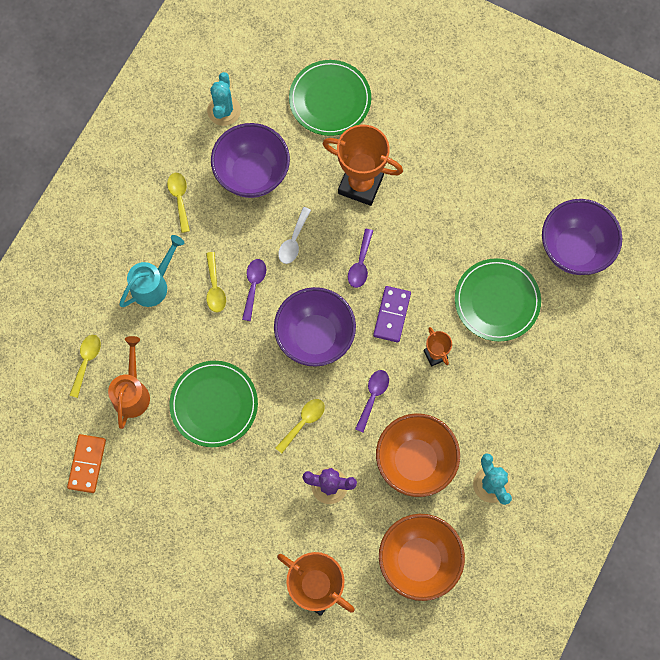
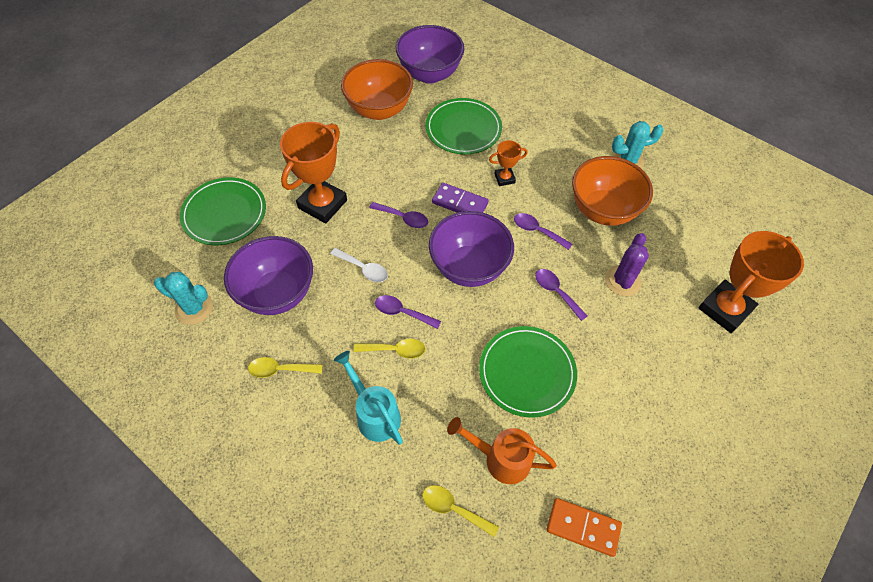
camera: 80 degrees left, 15 degrees down
(303, 422) = (556, 292): yellow spoon -> purple spoon
(418, 560) = (695, 223): orange bowl -> orange bowl (379, 110)

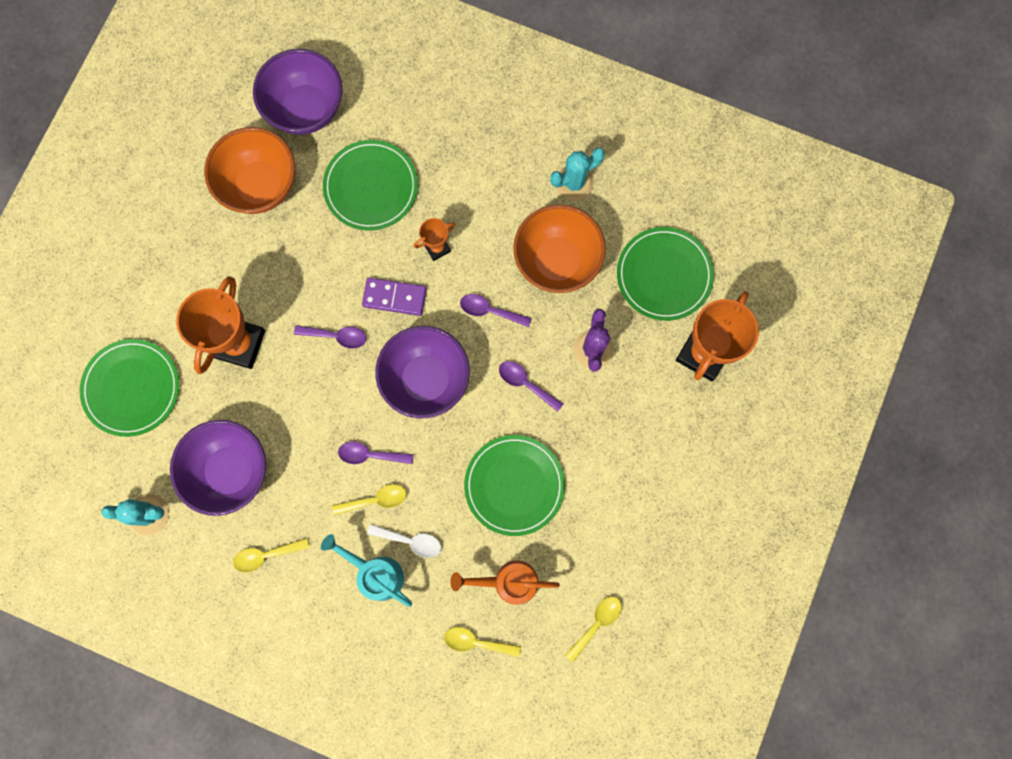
camera: 15 degrees left, 20 degrees up
(363, 269) = (313, 414): white spoon -> white spoon (410, 541)
(583, 527) = (596, 623): orange domino -> yellow spoon
(695, 241) = (664, 275): none -> green plate

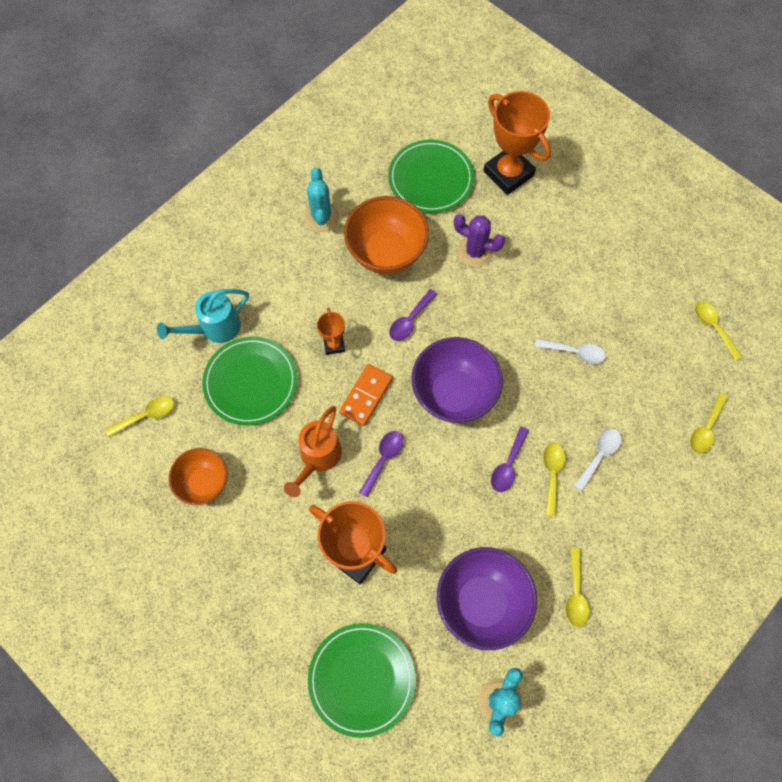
camera: 70 degrees left, 10 degrees down
(260, 186) = (204, 483): orange bowl -> orange bowl, size x0.63
(306, 109) = (146, 415): purple bowl -> yellow spoon
(376, 573) = (621, 496): turquoise watering can -> turquoise watering can (215, 328)
(394, 297) = (366, 396): purple domino -> orange domino
(508, 582) = (659, 385): orange watering can -> orange watering can (318, 457)
(514, 485) = (574, 352): green plate -> white spoon
(525, 383) = (486, 313): purple spoon -> none

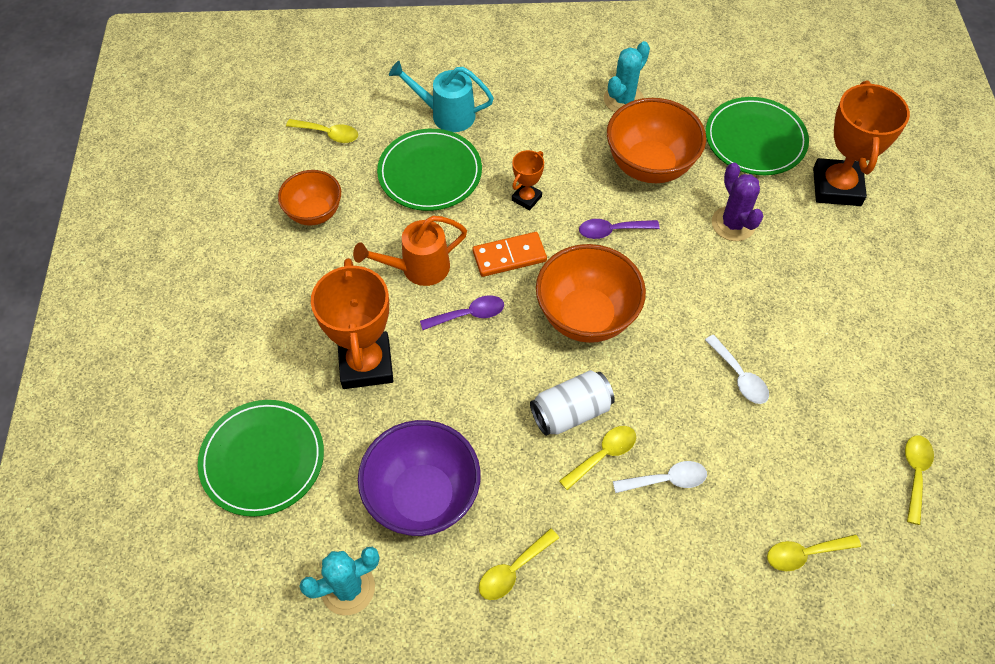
camera: 45 degrees right, 10 degrees down
(453, 394) = (586, 316): purple bowl -> orange bowl
(508, 465) = (571, 412): purple spoon -> white can

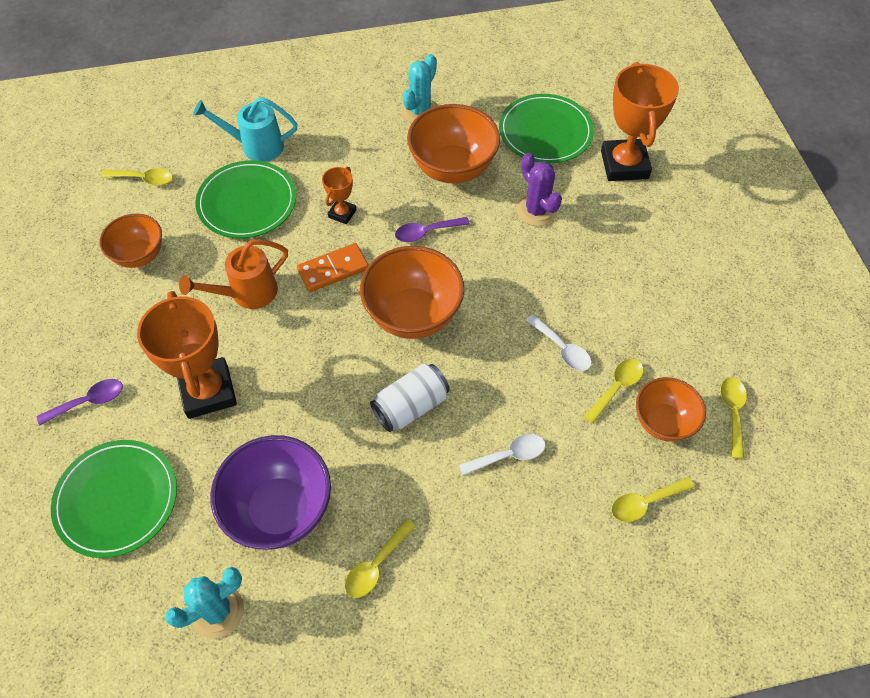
camera: 10 degrees left, 0 degrees up
(469, 315) = (301, 330): purple spoon -> purple spoon (89, 402)
(603, 455) = (446, 441): yellow spoon -> yellow spoon (616, 388)
(837, 471) = (662, 422): none -> orange bowl

